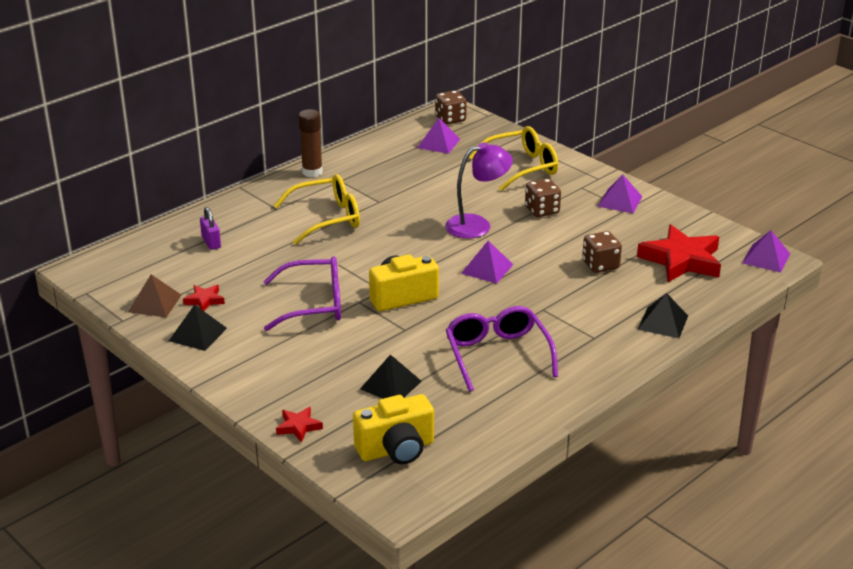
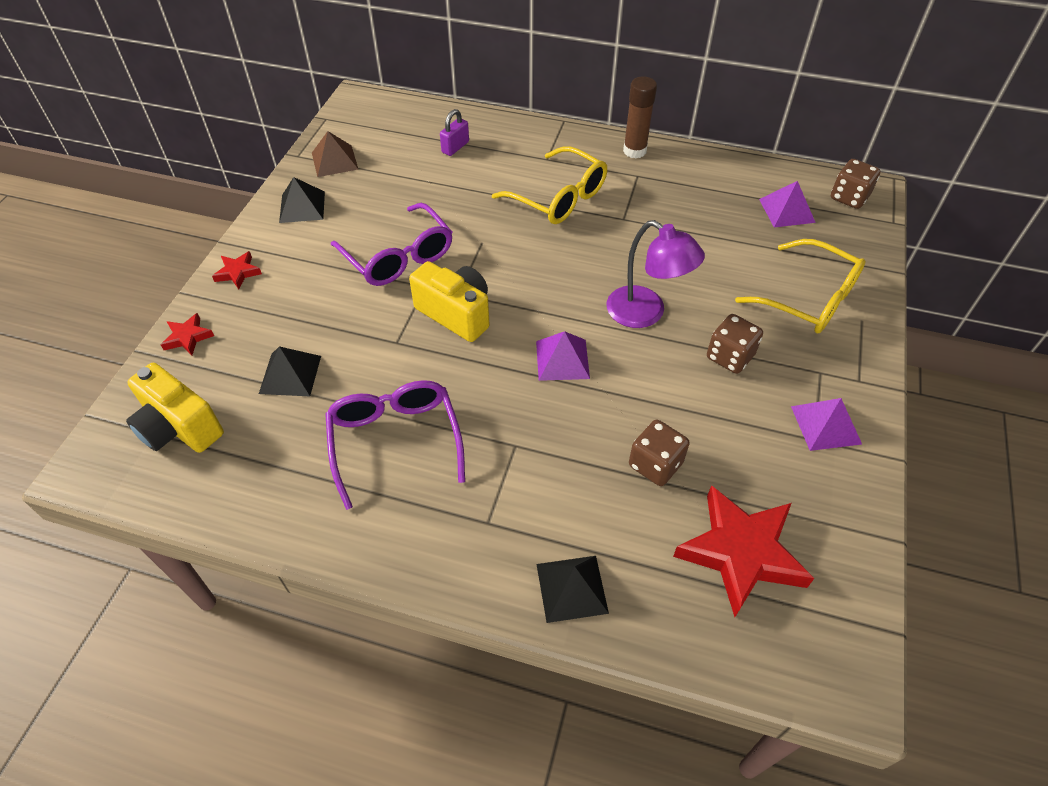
camera: 60 degrees right, 20 degrees up
(204, 300) = (358, 186): red star -> red star (238, 272)
(497, 355) = (395, 441): purple glasses -> purple glasses turned 60 degrees counterclockwise
(766, 258) = (838, 665): purple pyramid -> none

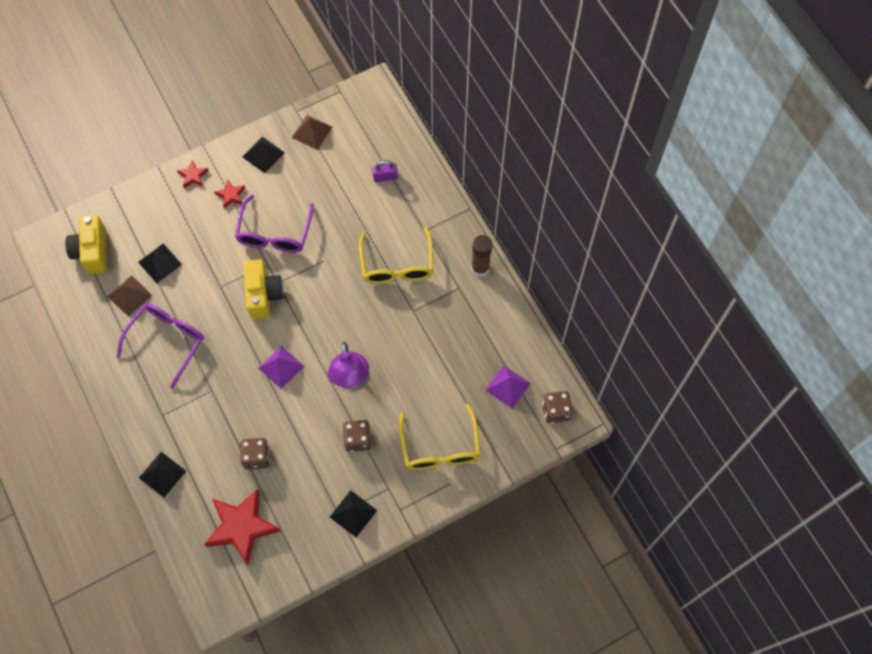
camera: 45 degrees right, 15 degrees up
(188, 337) = (137, 200): red star -> red star (231, 195)
(287, 434) = (129, 295): none -> brown pyramid
(825, 425) = (353, 513): purple pyramid -> black pyramid

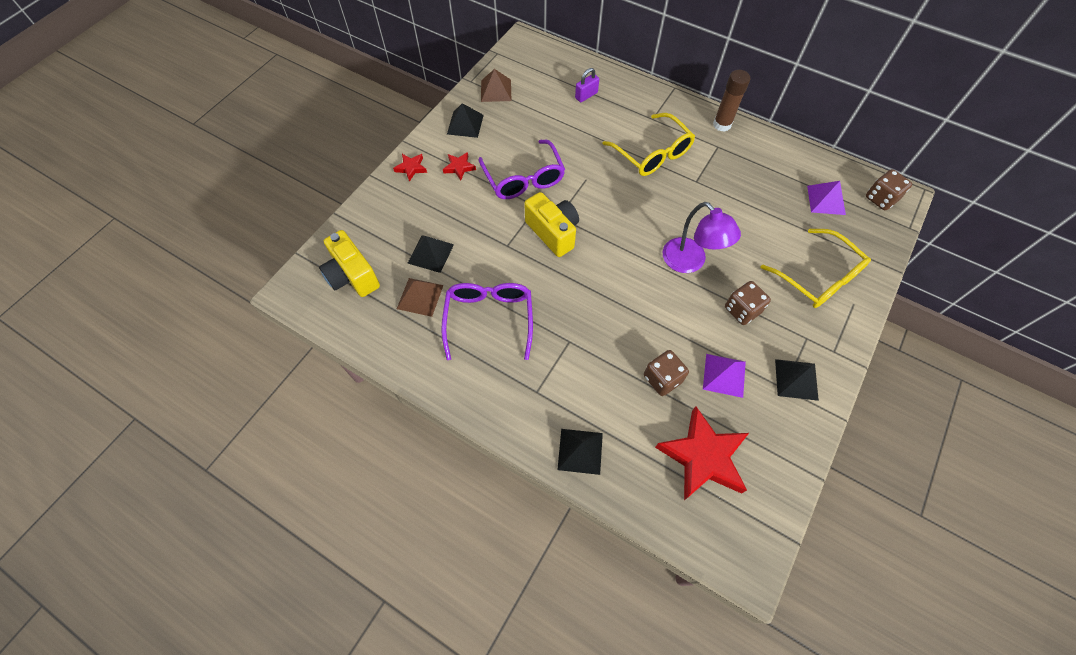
camera: 30 degrees left, 5 degrees down
(281, 367) = (619, 285): purple pyramid -> purple pyramid (724, 375)

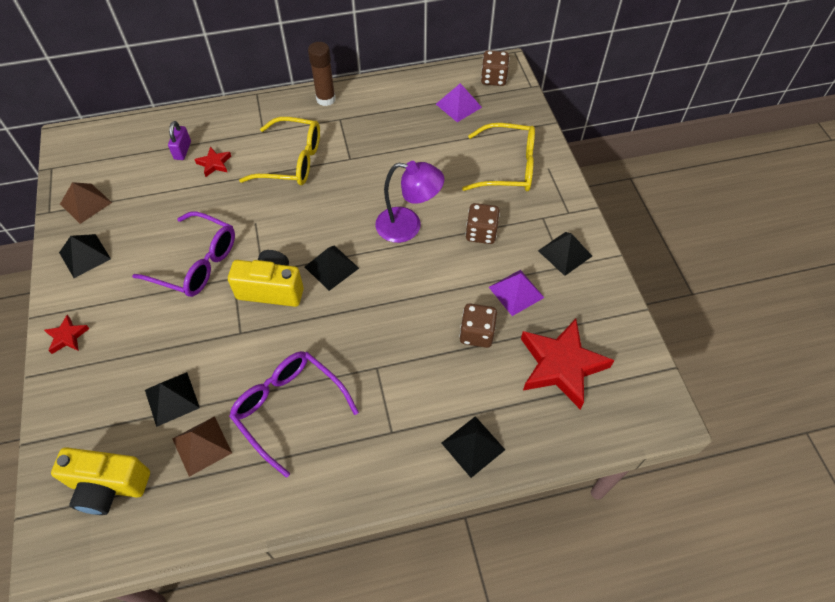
camera: 45 degrees left, 5 degrees down
(459, 167) = (120, 299): red star -> red star (214, 164)
(606, 249) = (331, 267): none -> black pyramid

